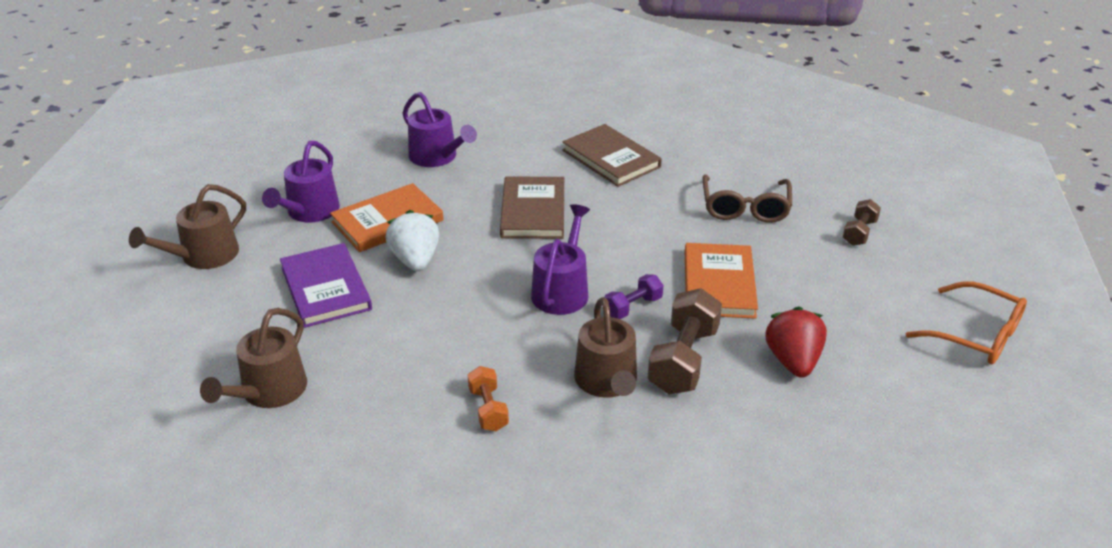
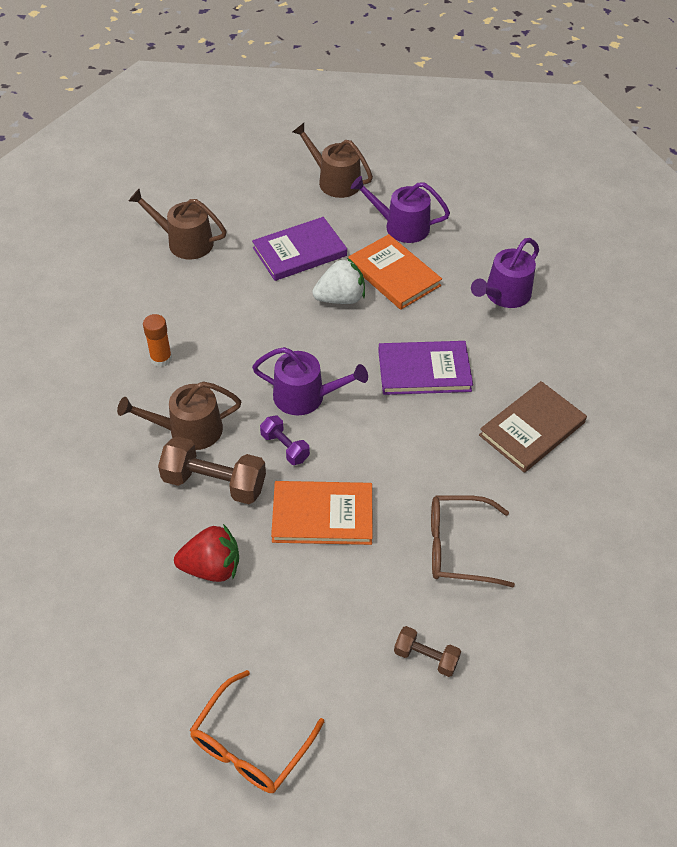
camera: 85 degrees right, 15 degrees up
(488, 409) = (161, 358): orange dumbbell -> orange glue stick
(533, 211) = (424, 370): brown book -> purple book

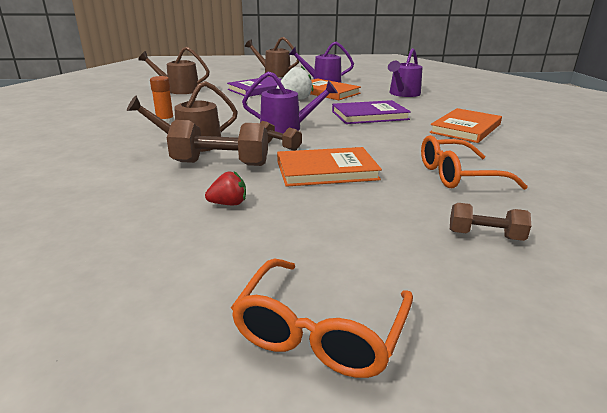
camera: 10 degrees left, 25 degrees down
(212, 567) = (228, 204): red strawberry -> red strawberry, size x0.59
(285, 447) = (278, 146): purple dumbbell -> brown dumbbell
(458, 547) = (457, 175): brown glasses -> orange glasses
(532, 429) = (465, 128): brown book -> orange book

